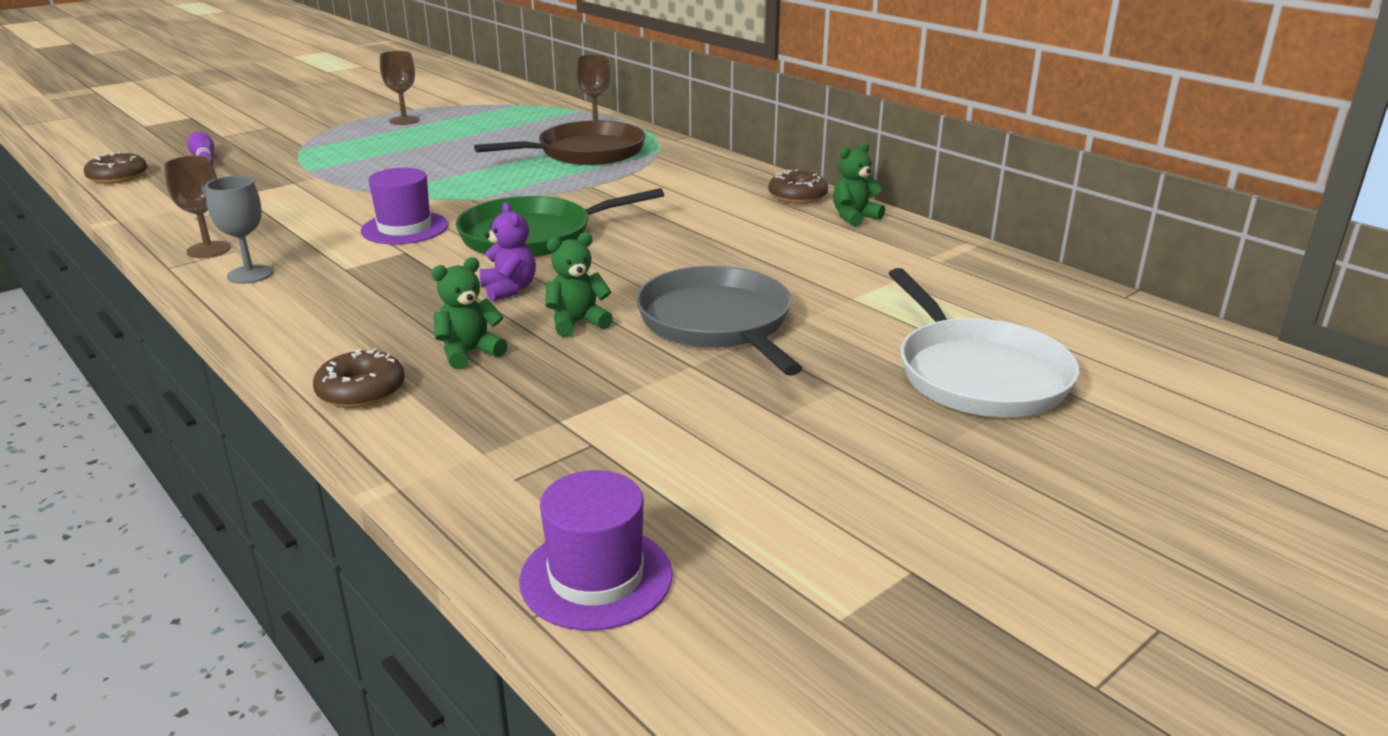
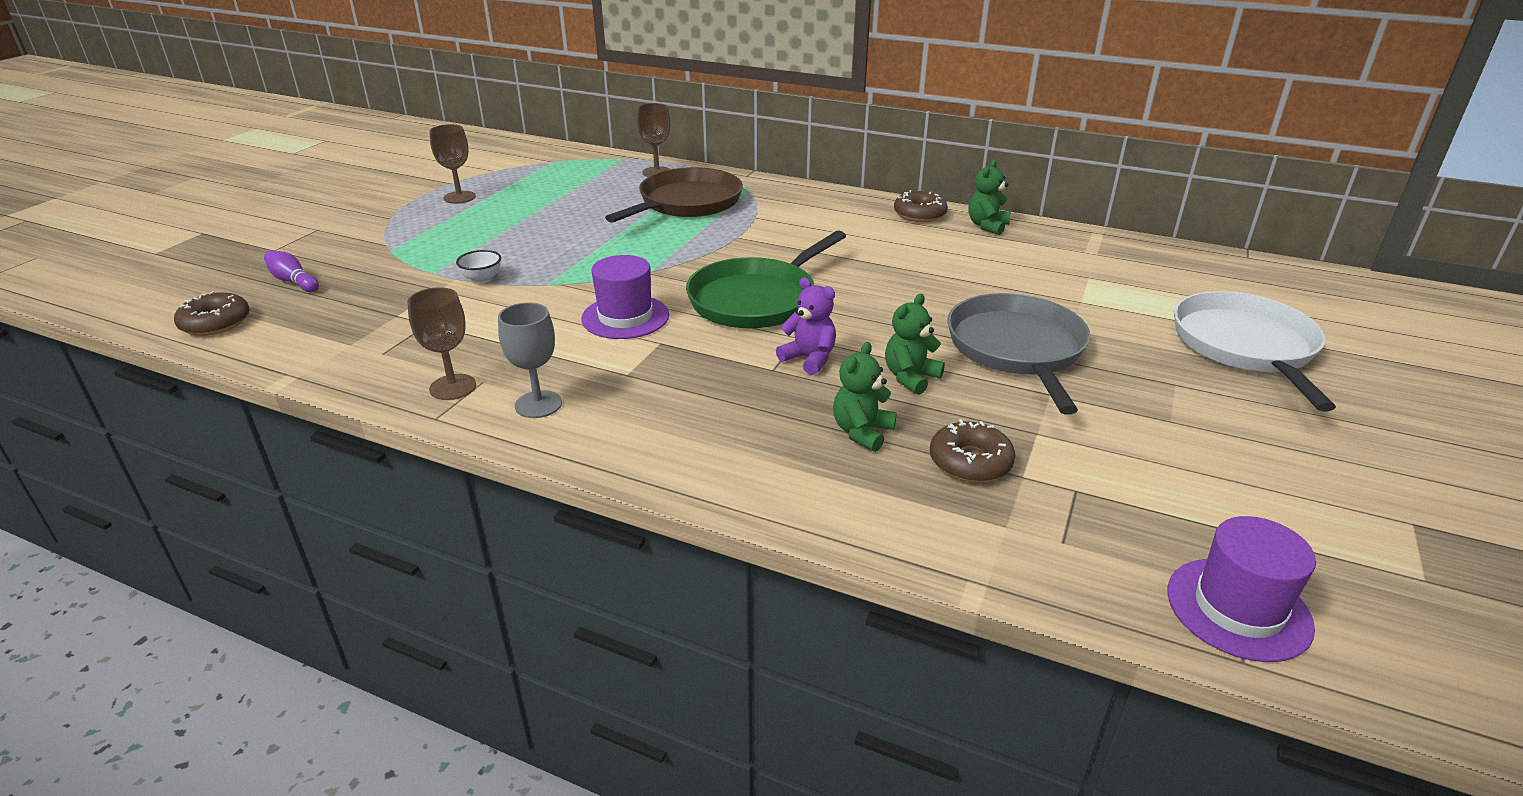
camera: 25 degrees left, 5 degrees up
(336, 181) = (482, 279): none -> white bowl
(361, 391) = (821, 498): brown donut -> brown donut (970, 462)
(717, 323) = (1017, 349): grey pan -> grey pan turned 45 degrees clockwise
(978, 374) = (1245, 346): white pan -> white pan turned 135 degrees counterclockwise

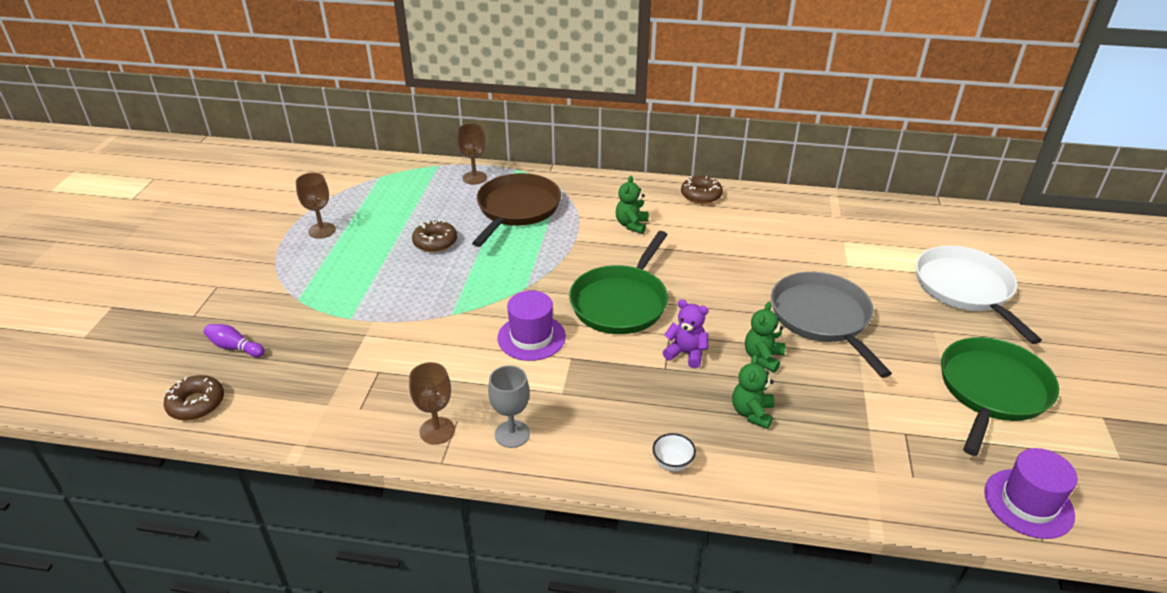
camera: 15 degrees left, 5 degrees up
(482, 279) = (396, 318): white bowl -> white bowl (672, 464)
(970, 462) = (832, 424): brown donut -> brown donut (435, 242)
(987, 226) = (754, 200): green teddy bear -> green teddy bear (631, 225)
(1237, 463) = (992, 390): none -> green pan

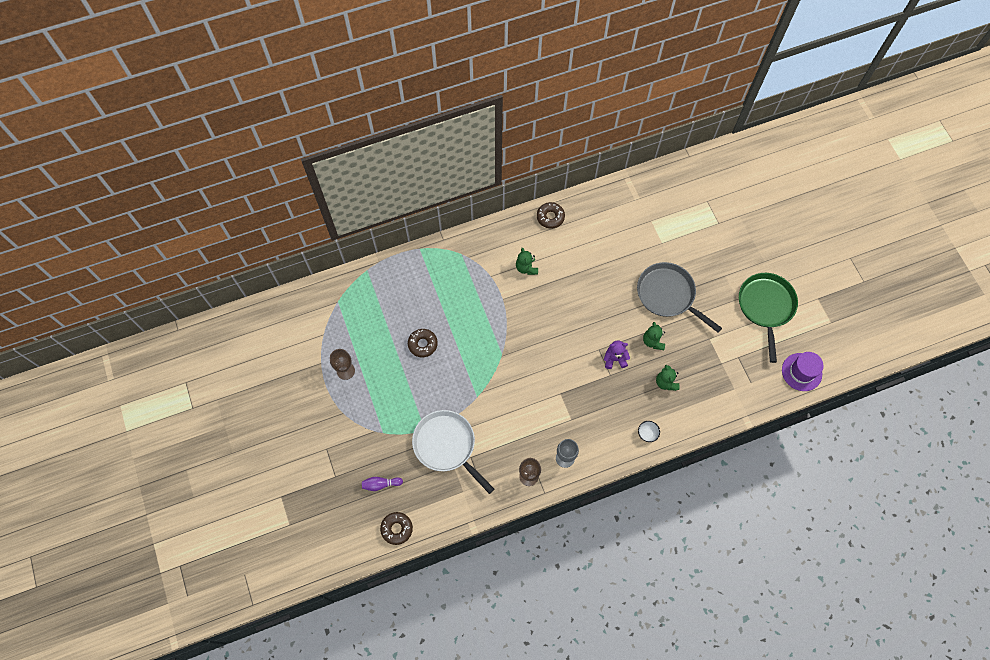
camera: 30 degrees left, 30 degrees up
(474, 178) = (400, 271): brown goblet -> none
(517, 209) = (449, 288): brown pan -> none
(531, 337) = (531, 390): purple hat -> none
(621, 302) = (560, 338): green pan -> none
(965, 289) = (729, 232): white pan -> white pan (446, 445)

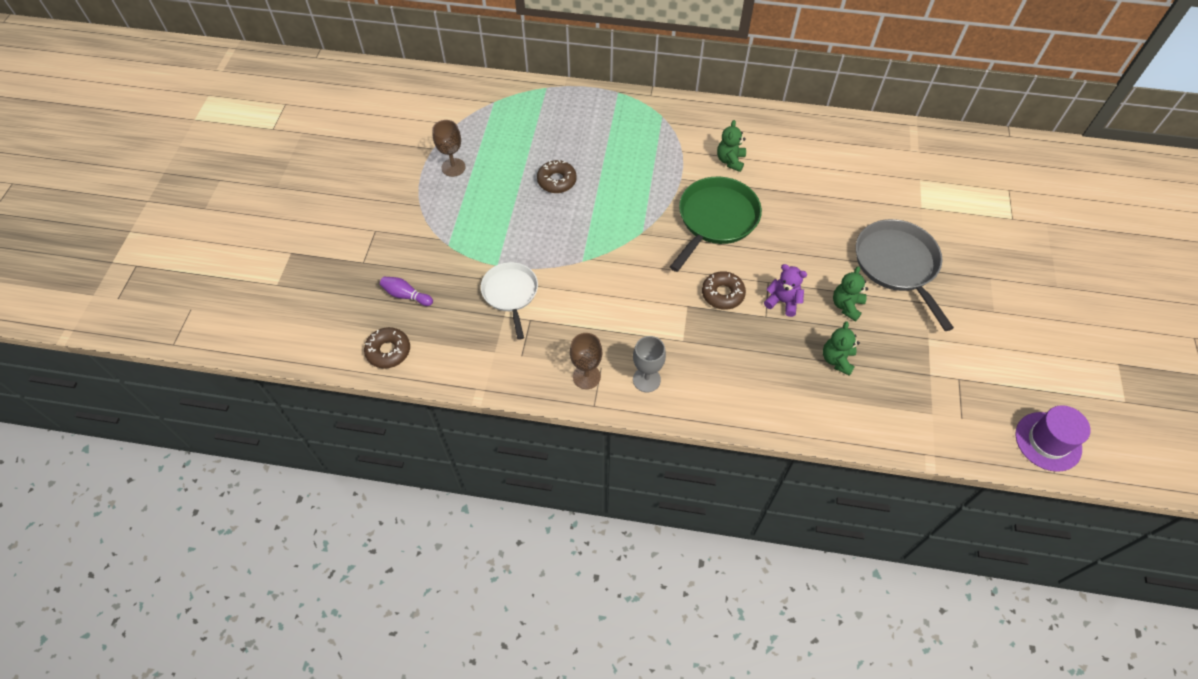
camera: 30 degrees right, 10 degrees down
(446, 445) = (510, 293): white pan -> white pan, size x0.66
(550, 217) = (792, 125): brown donut -> brown donut (722, 294)
(647, 434) = (774, 406): white bowl -> none
(766, 306) = (1032, 338): green pan -> green pan (716, 219)

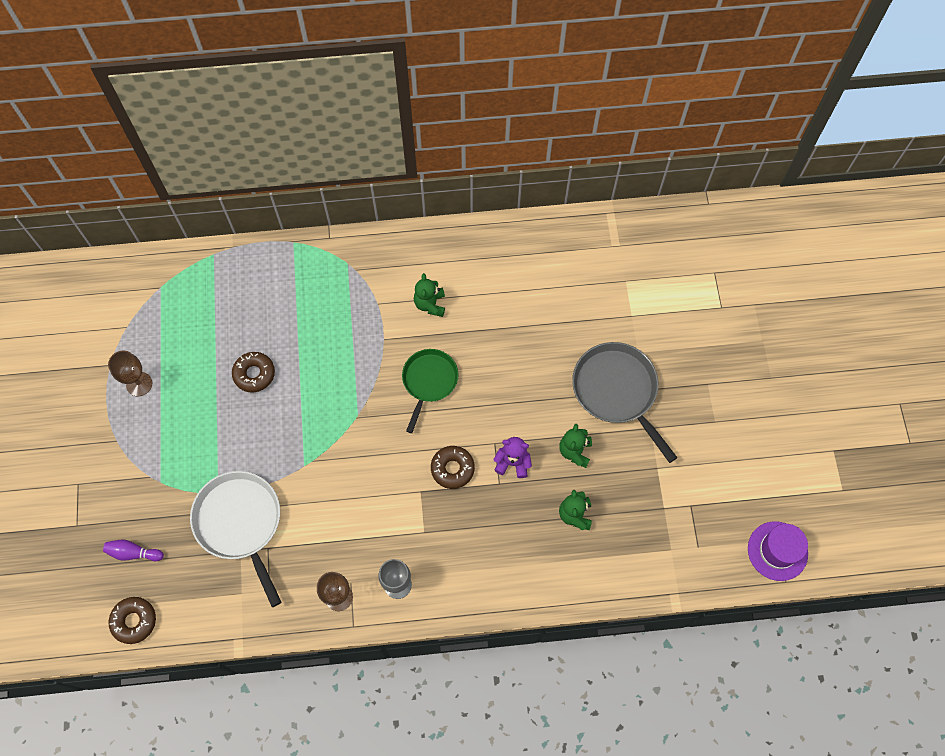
camera: 15 degrees left, 10 degrees up
(510, 293) = (240, 523): white pan -> white pan, size x1.51
(716, 219) = (429, 381): green pan -> green pan, size x0.66

